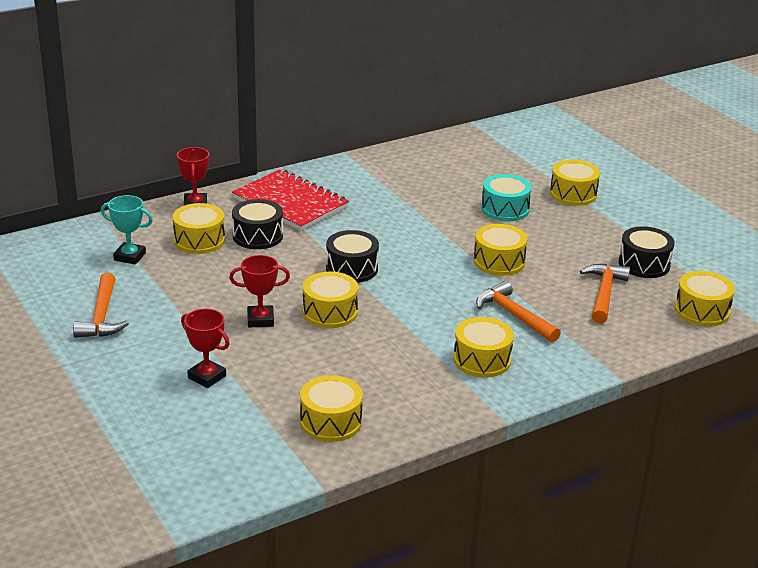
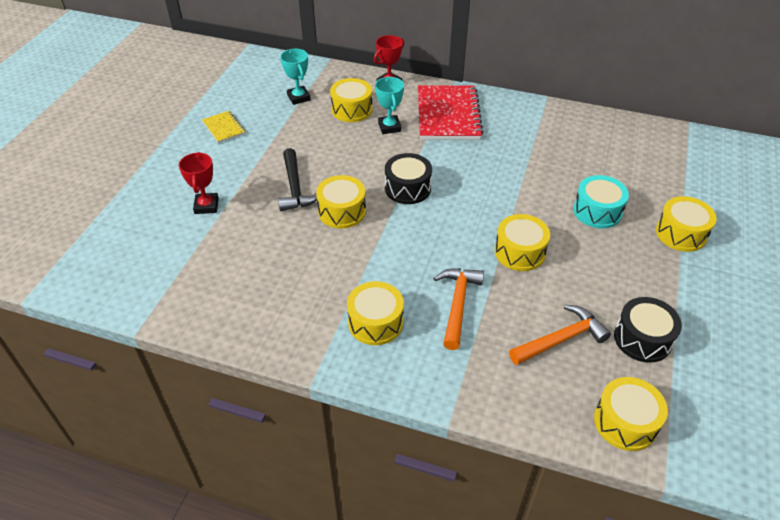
camera: 50 degrees right, 15 degrees up
(102, 316) = (224, 128): orange hammer -> yellow notebook
(257, 236) = (389, 127): black drum -> turquoise trophy
(260, 320) = (295, 188): red trophy -> black hammer
(331, 422) = (214, 291): yellow drum -> none

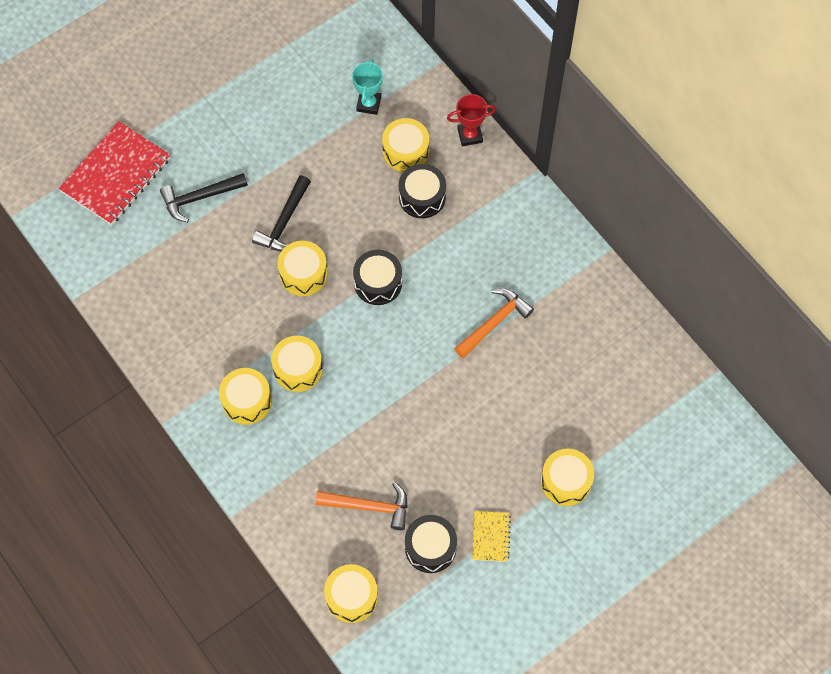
camera: 35 degrees right, 20 degrees up
(206, 206) = (200, 198): red trophy -> black hammer
(224, 128) = (273, 106): yellow notebook -> yellow notebook (491, 537)
(389, 127) = (422, 197): turquoise trophy -> black drum
(448, 115) = (490, 214): red notebook -> red notebook (116, 175)
(457, 304) = (320, 425): orange hammer -> orange hammer (494, 322)
(519, 252) = (412, 410): yellow drum -> yellow drum (298, 369)
(597, 211) = (517, 413): turquoise drum -> none

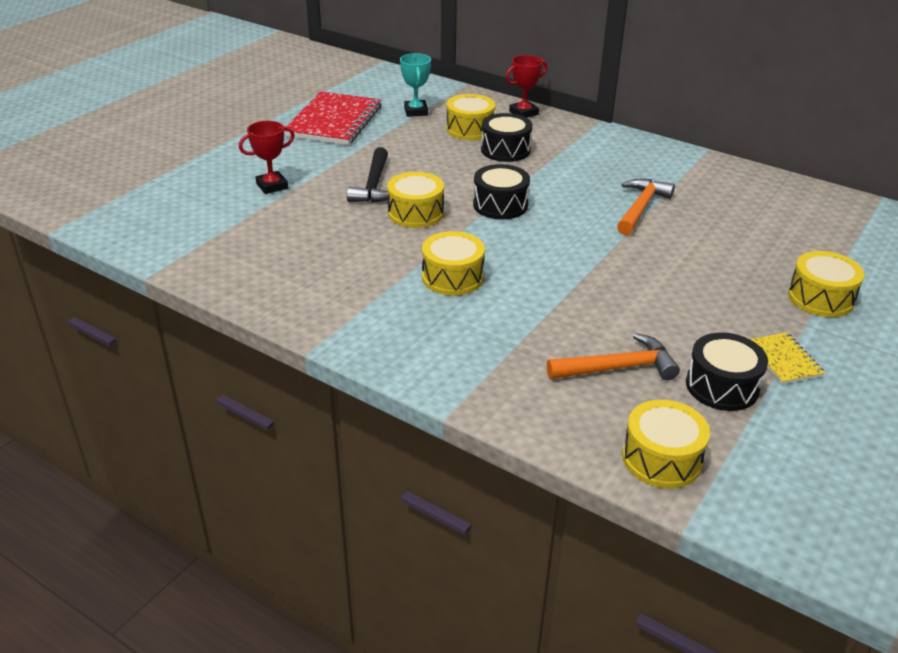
camera: 20 degrees left, 30 degrees down
(116, 175) = (169, 187): red notebook -> red notebook (334, 121)
(200, 198) = (272, 186): black hammer -> red trophy
(247, 401) = (406, 313): yellow drum -> none

